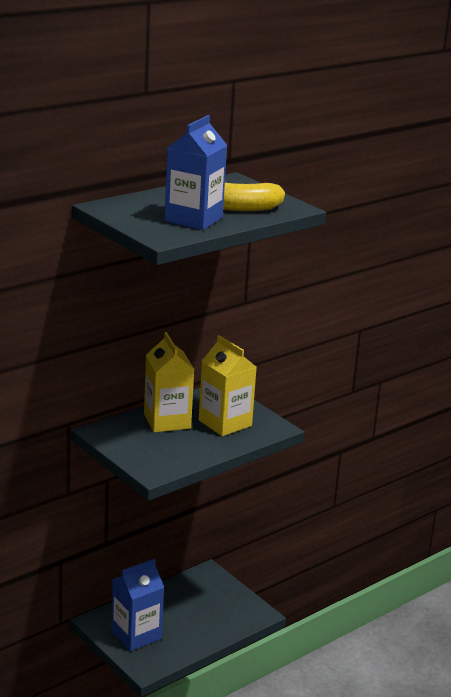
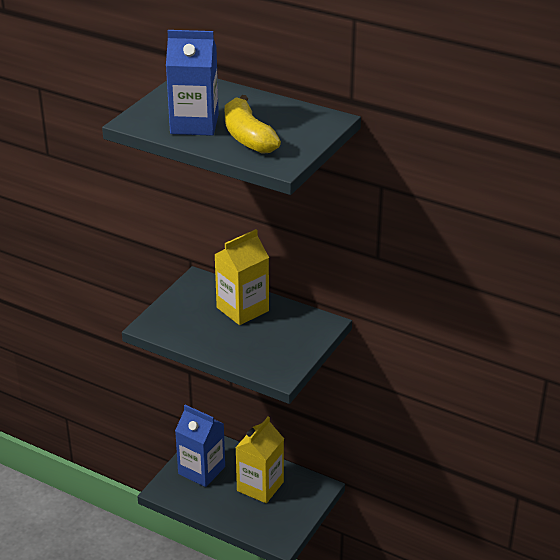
camera: 70 degrees right, 10 degrees up
(225, 423) = (265, 342): yellow carton -> yellow carton (260, 486)

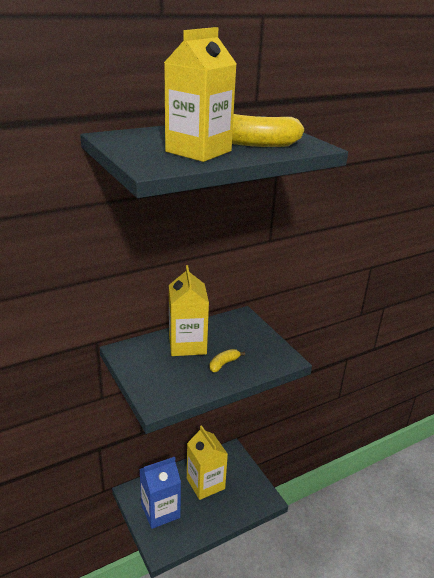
camera: 60 degrees left, 5 degrees down
(194, 124) = (198, 151): blue carton -> yellow carton
(235, 340) = (223, 364): none -> yellow banana

